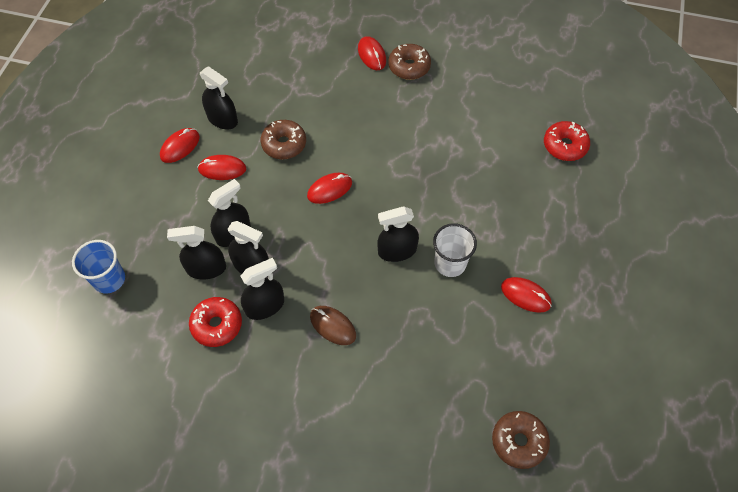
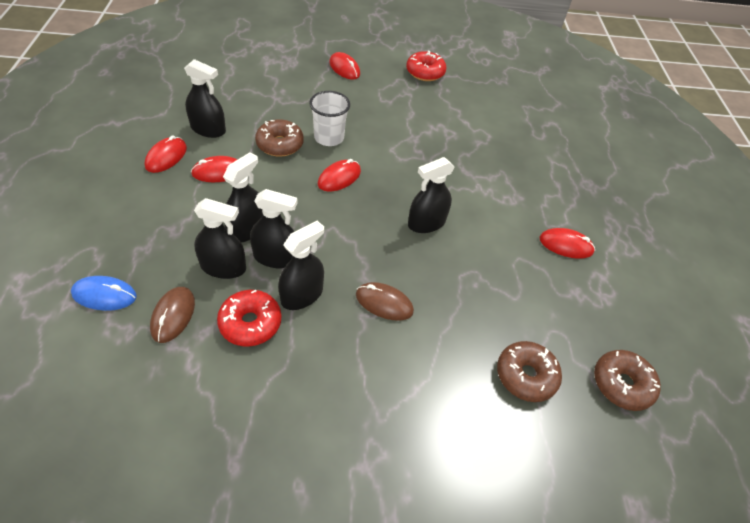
camera: 20 degrees left, 10 degrees down
(109, 279) = (104, 295): blue cup -> blue mouse
(158, 307) = (173, 315): none -> brown mouse
(206, 268) = (223, 267): black spray bottle -> black spray bottle turned 150 degrees counterclockwise
(409, 67) = (382, 75): brown donut -> brown donut (525, 376)
(450, 263) = (483, 227): white cup -> white cup (329, 138)
(564, 146) = (544, 122): red donut -> red donut (425, 72)

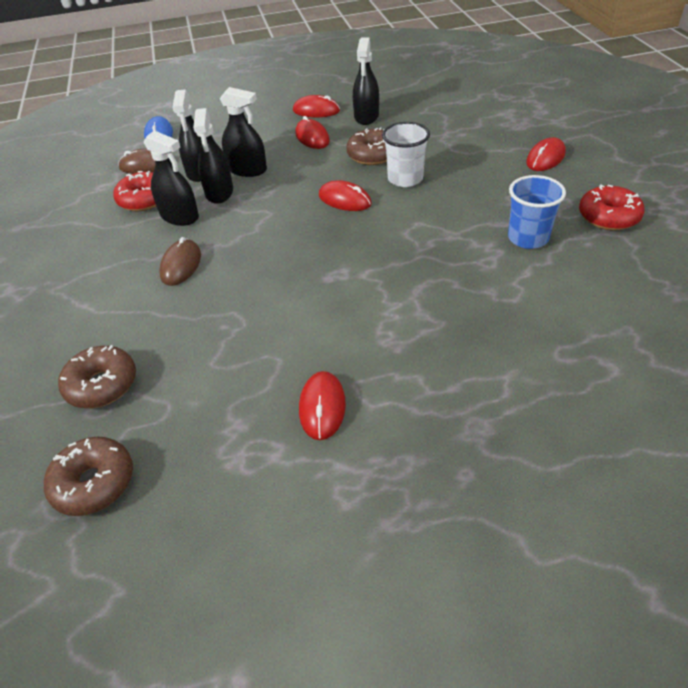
camera: 85 degrees right, 5 degrees down
(426, 223) = (305, 272): black spray bottle -> none
(432, 109) = (528, 238): none -> blue cup

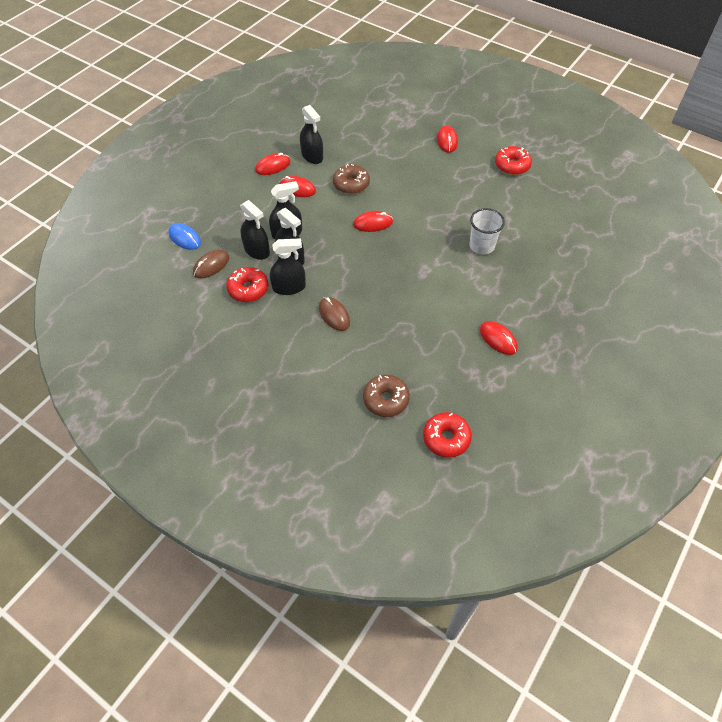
camera: 45 degrees left, 10 degrees up
(94, 483) = (446, 438): brown donut -> red donut
(405, 179) = (389, 192): white cup -> white cup (482, 246)
(528, 238) = (489, 198): blue cup -> none

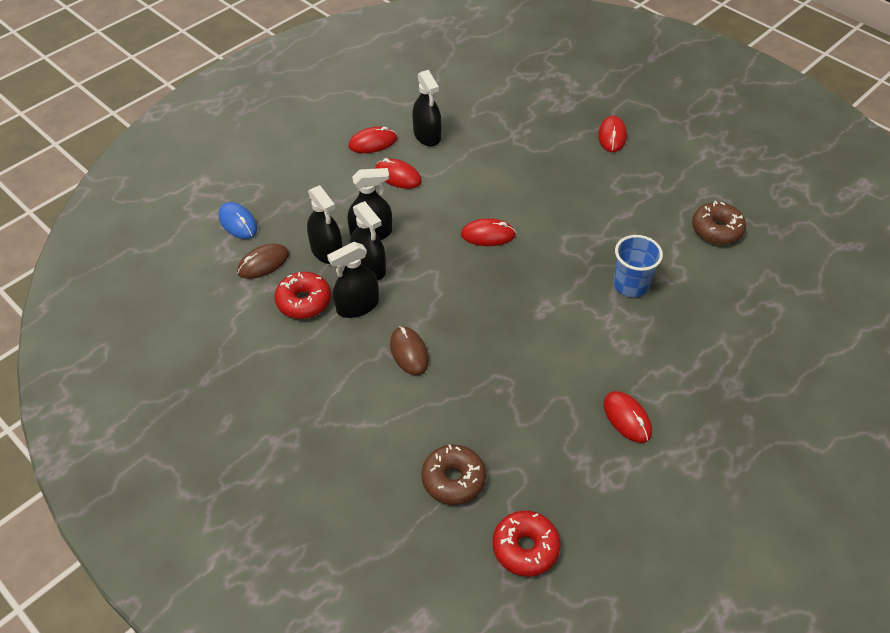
camera: 10 degrees right, 5 degrees down
(289, 287) = (357, 306): black spray bottle -> black spray bottle turned 150 degrees clockwise
(351, 184) = (470, 179): brown donut -> brown donut (716, 230)
(482, 246) = (630, 285): white cup -> blue cup
(512, 165) = (695, 180): red donut -> none

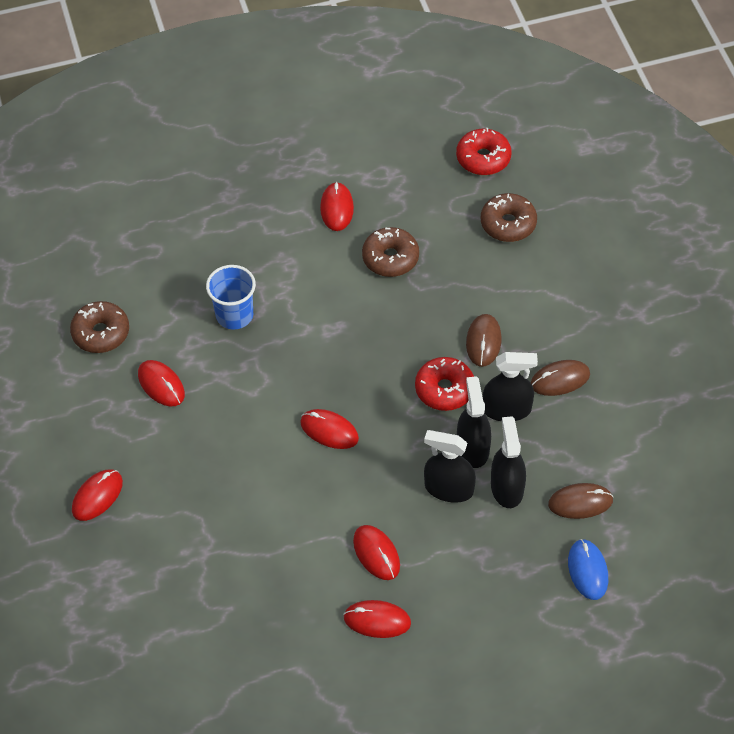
camera: 150 degrees left, 5 degrees up
(304, 301) = (557, 438): red donut -> red donut (444, 389)
(324, 348) = (560, 380): none -> brown mouse
(427, 135) = (306, 601): black spray bottle -> none
(541, 391) = (390, 258): none -> brown donut
(637, 214) = (161, 385): none -> red mouse

